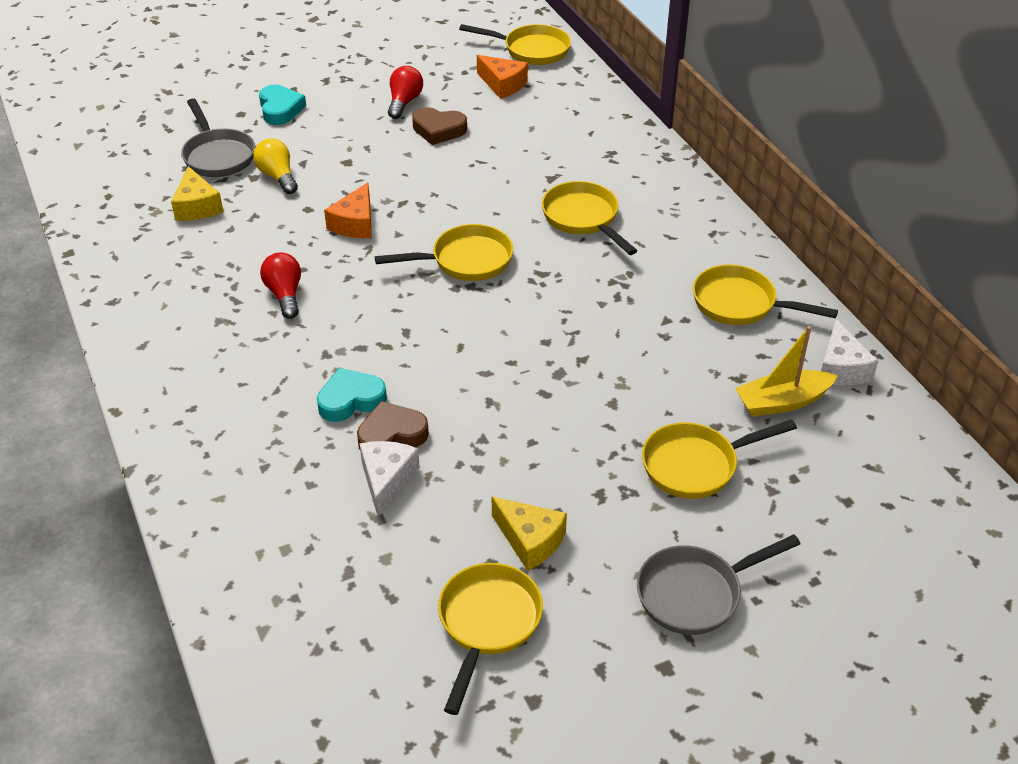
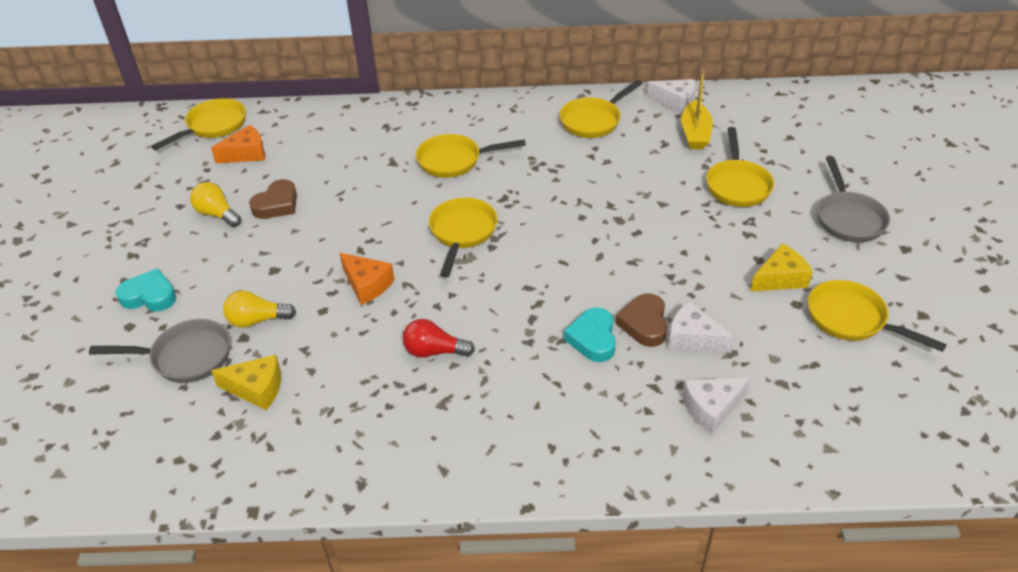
camera: 65 degrees left, 0 degrees up
(286, 517) = (711, 408): none -> white cheese
(404, 102) = (217, 214): red light bulb -> yellow light bulb

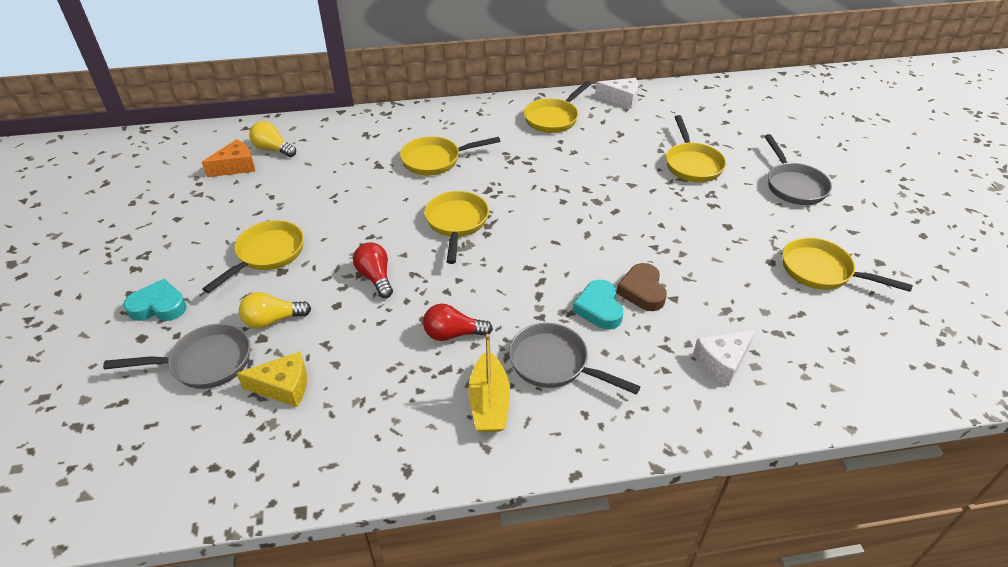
camera: 10 degrees left, 0 degrees up
(213, 126) = (199, 144): yellow pan -> yellow pan (267, 254)
(217, 214) = (216, 223): yellow light bulb -> yellow light bulb (273, 149)
(277, 204) = (274, 210): brown heart -> none
(367, 284) = (375, 277): orange cheese -> red light bulb
(532, 392) = (554, 364): none -> grey pan
(693, 338) = (689, 300): white cheese -> none
(695, 133) = (644, 124): yellow boat -> yellow boat (489, 402)
(780, 278) = (750, 241): yellow cheese -> none

